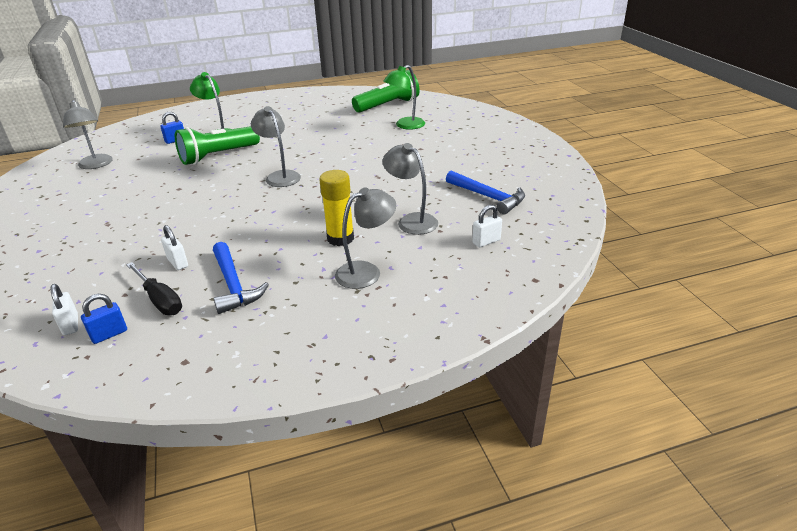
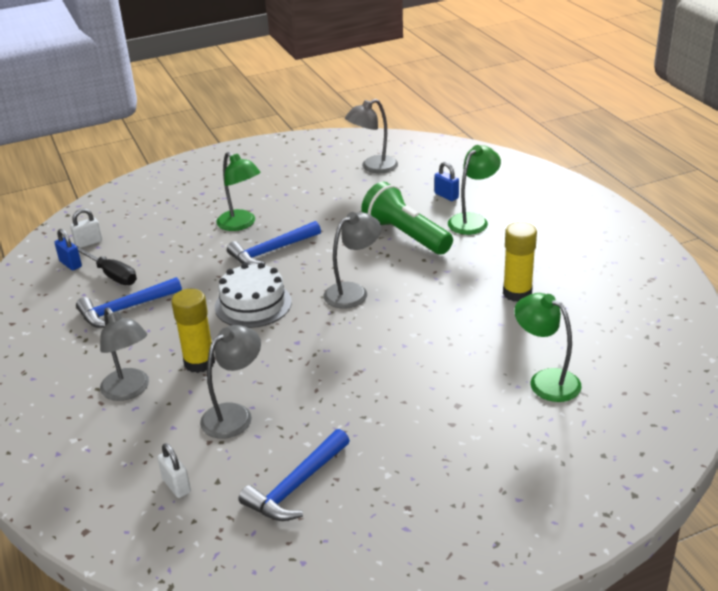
camera: 85 degrees right, 0 degrees up
(130, 225) = (241, 224): none -> green lamp
(160, 300) = (112, 275): black screwdriver -> black screwdriver turned 90 degrees counterclockwise
(178, 263) = (169, 269): white padlock -> none
(193, 209) = (271, 251): none -> blue hammer
(270, 216) = (253, 304): none -> white cake
(316, 127) = (517, 293): none -> yellow glue stick
(388, 105) = (632, 352): green flashlight -> none

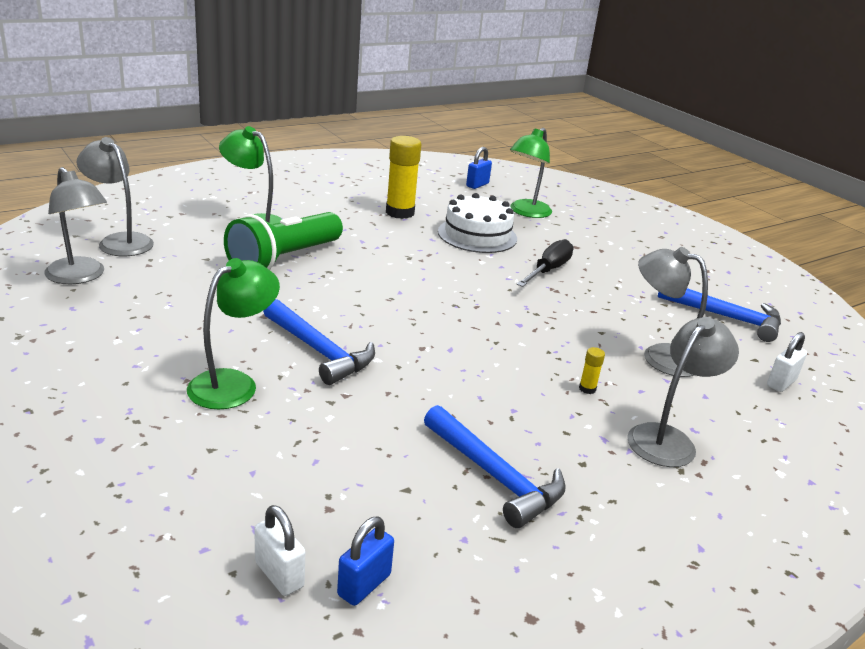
camera: 105 degrees left, 5 degrees down
(112, 275) = (397, 512): black screwdriver -> black screwdriver (548, 270)
(199, 362) = (587, 389): yellow glue stick -> yellow glue stick, size x0.42
(253, 304) = (453, 358): white cake -> white cake (477, 235)
(353, 292) = (412, 292): grey lamp -> grey lamp (120, 241)
(446, 196) = (189, 233): blue padlock -> blue padlock (477, 185)

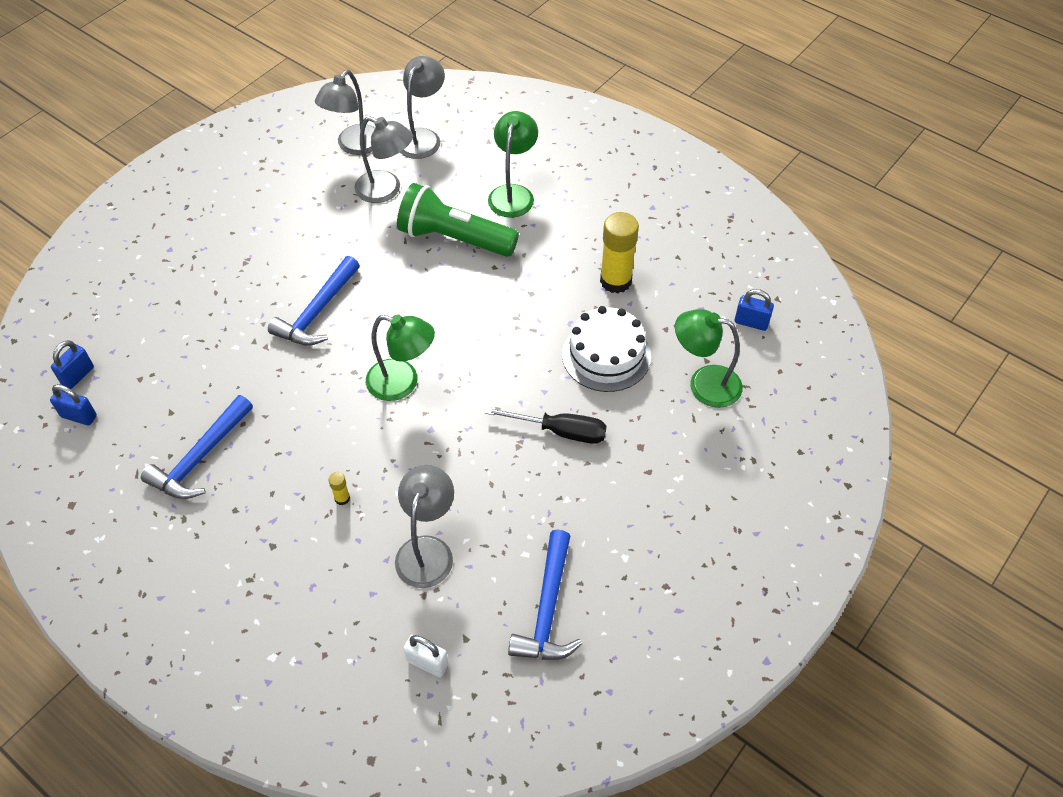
camera: 75 degrees right, 25 degrees up
(233, 383) = (253, 283): green lamp -> green lamp (402, 383)
(279, 575) = (78, 375): white padlock -> blue padlock
(668, 439) = (289, 567): grey lamp -> grey lamp (386, 190)

